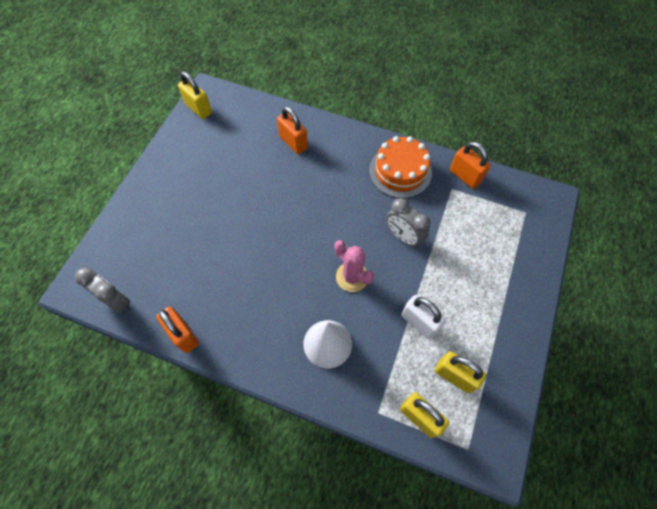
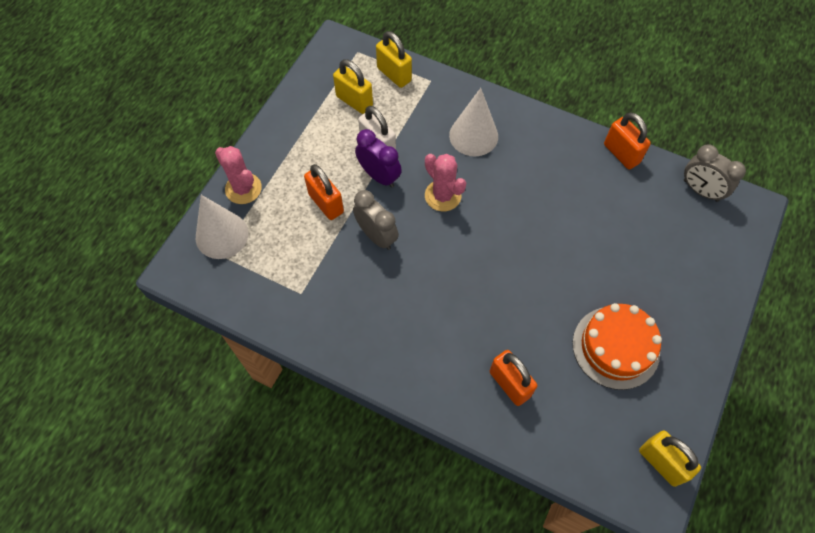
camera: 175 degrees left, 0 degrees up
(400, 171) = (363, 324): orange cake -> orange cake (615, 347)
(412, 291) = (379, 176): none -> purple clock
(465, 176) = (278, 309): orange padlock -> orange padlock (326, 203)
(529, 269) = (243, 188): none -> pink cactus
(530, 227) = (222, 235): none -> white cone

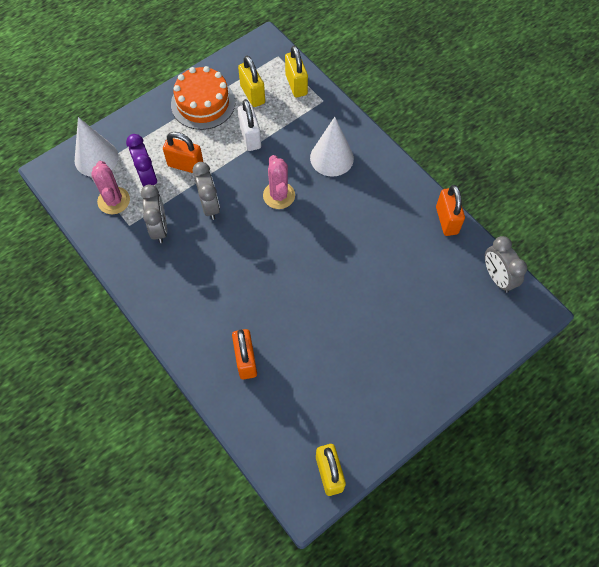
camera: 25 degrees right, 0 degrees up
(243, 188) = (131, 129): pink cactus -> pink cactus (114, 200)
(326, 203) = (185, 165): orange padlock -> orange padlock turned 60 degrees counterclockwise
(336, 283) = (159, 228): none -> grey clock
(379, 176) = (238, 160): purple clock -> purple clock (147, 178)
(615, 347) = (347, 370): orange cake -> orange cake (203, 103)

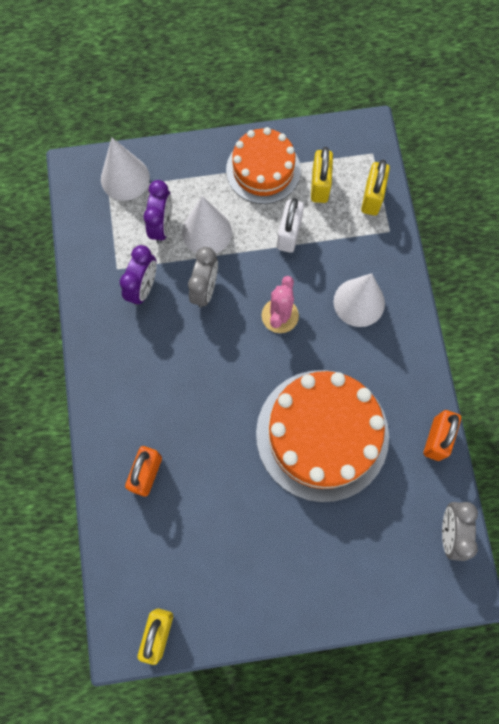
camera: 30 degrees right, 10 degrees up
(114, 200) = (116, 234): pink cactus -> none
(159, 228) = (143, 288): grey clock -> purple clock
(185, 165) = (206, 232): orange padlock -> white cone
(363, 261) = (322, 434): none -> orange cake

